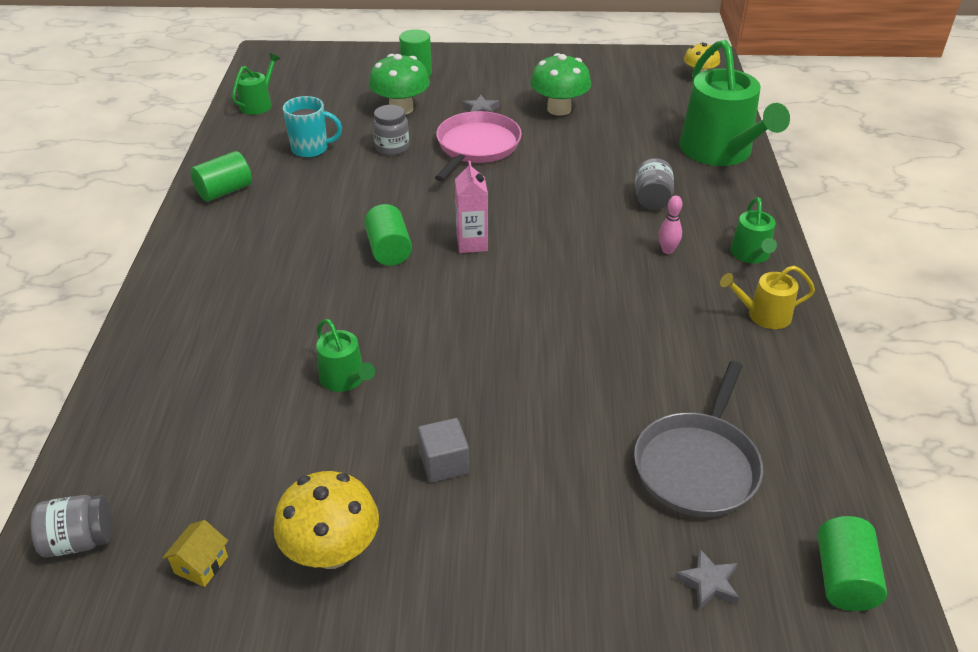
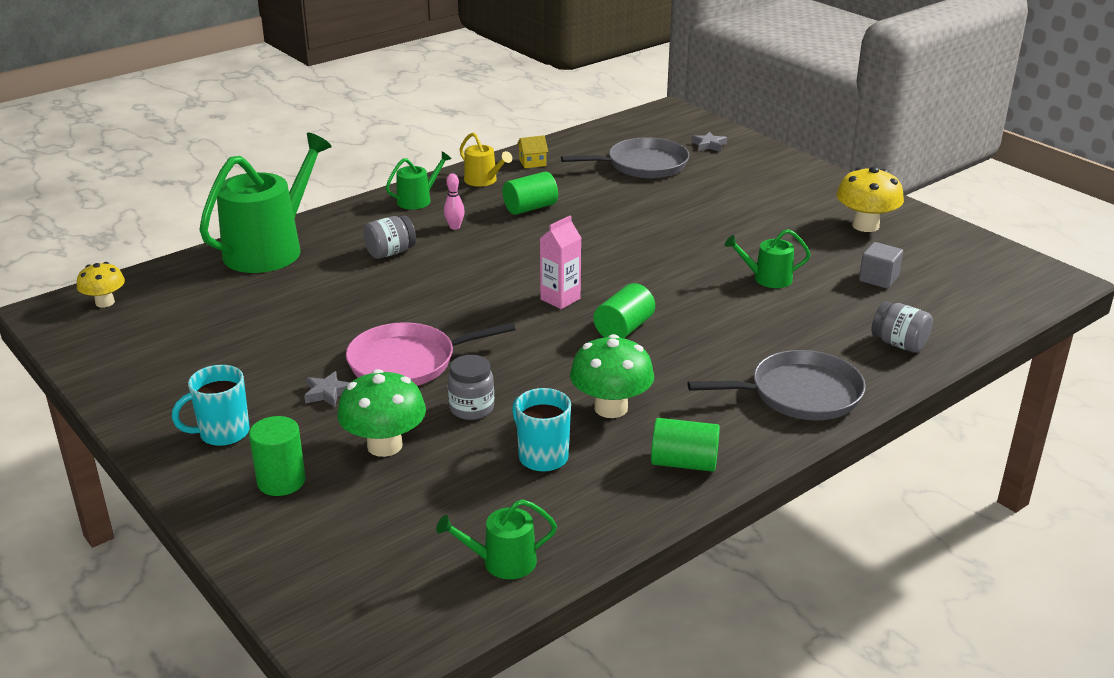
camera: 130 degrees left, 10 degrees down
(80, 541) = (1006, 292): grey jar -> grey jar (899, 344)
(196, 279) = (799, 394): none -> grey pan
(201, 565) = (941, 252): yellow house -> yellow house (532, 162)
(345, 379) = (767, 278): green watering can -> green watering can turned 105 degrees counterclockwise
(444, 463) = (764, 222): grey cube -> grey cube (878, 279)
(485, 71) = (222, 433): none -> turquoise mug
(559, 109) = (272, 350): green mushroom -> green mushroom (611, 408)
(843, 578) = (654, 123): green cylinder -> green cylinder (530, 208)

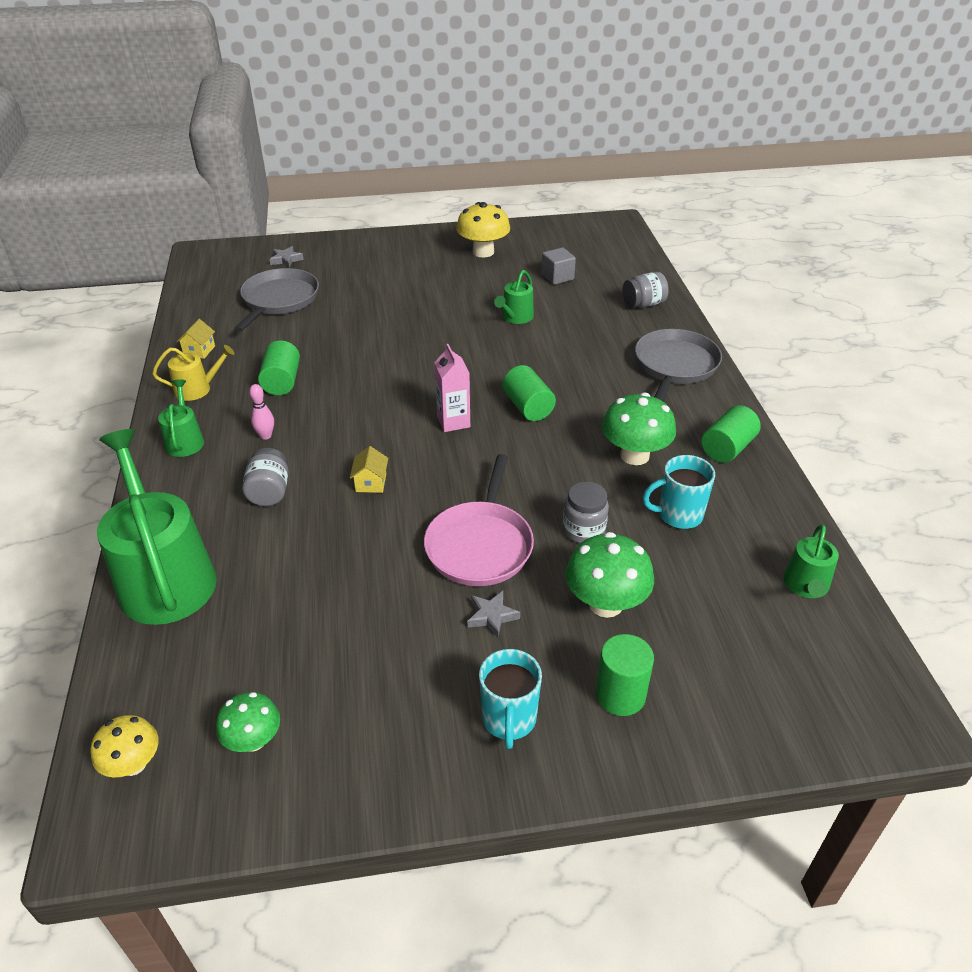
camera: 60 degrees left, 10 degrees up
(145, 336) = (253, 740): none -> green mushroom
(440, 289) = (371, 483): none -> yellow house

